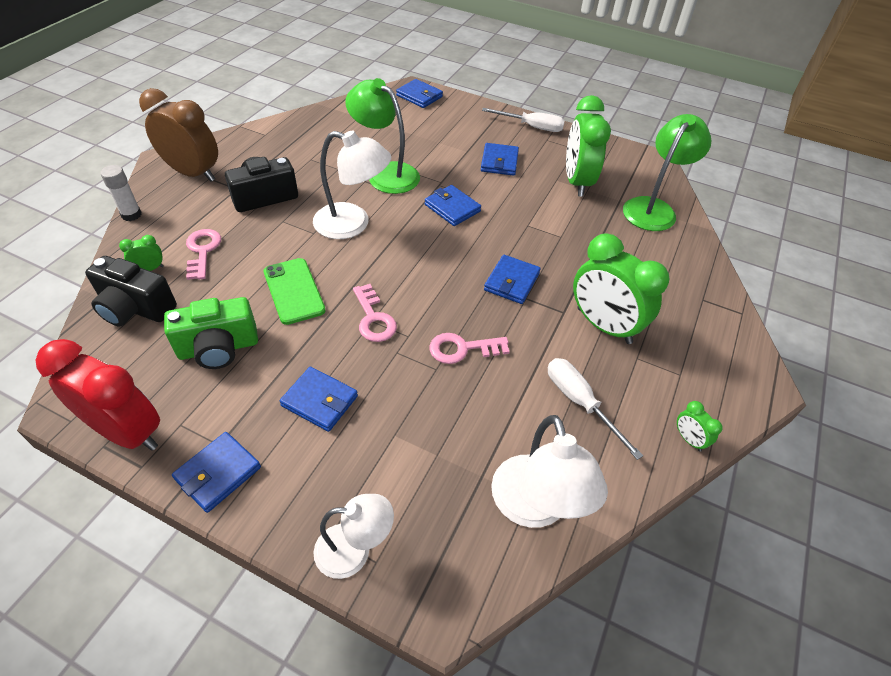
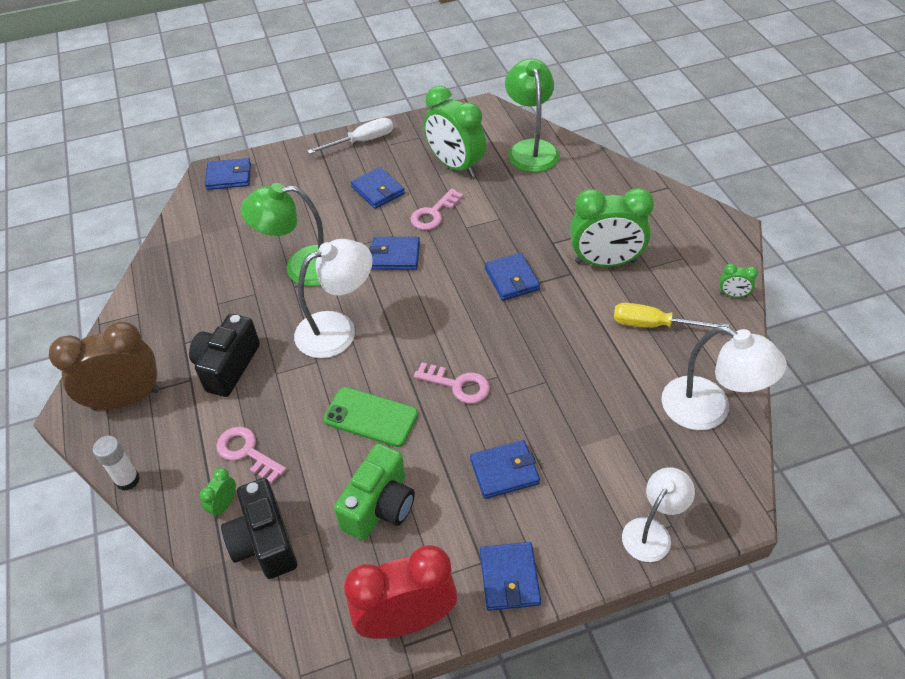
camera: 40 degrees left, 0 degrees up
(135, 308) = (264, 542): black camera -> black camera turned 90 degrees clockwise
(462, 349) = (544, 353): pink key -> pink key (433, 214)
(580, 402) = (654, 325): white screwdriver -> yellow screwdriver

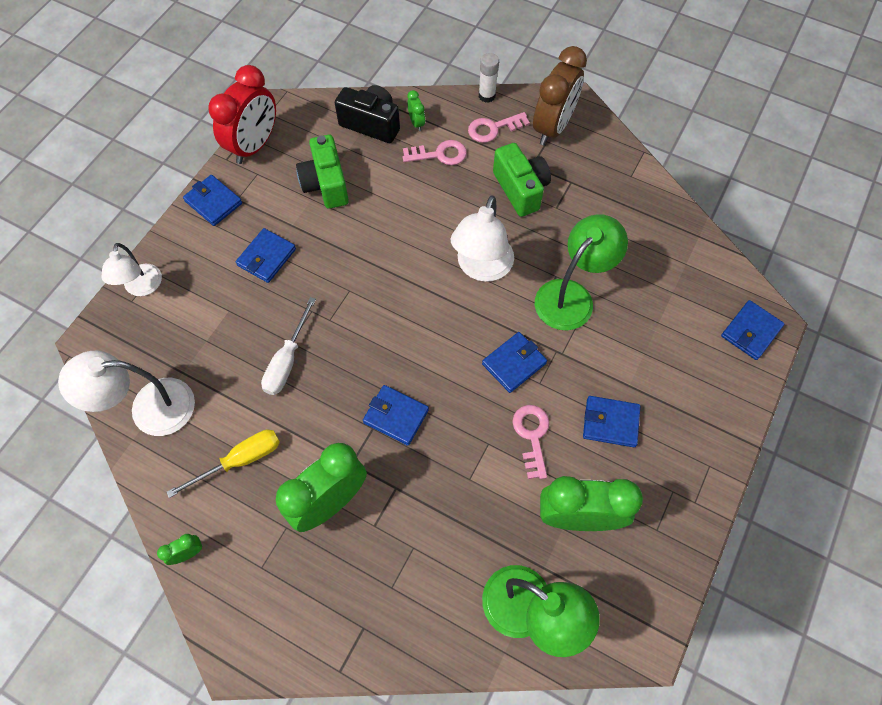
camera: 135 degrees right, 15 degrees up
(227, 366) = (520, 189): black camera -> green camera
(362, 141) = (701, 474): white screwdriver -> white screwdriver (287, 360)
(371, 417) = (388, 228): green phone -> none
(458, 385) = (351, 292): pink key -> pink key (493, 129)

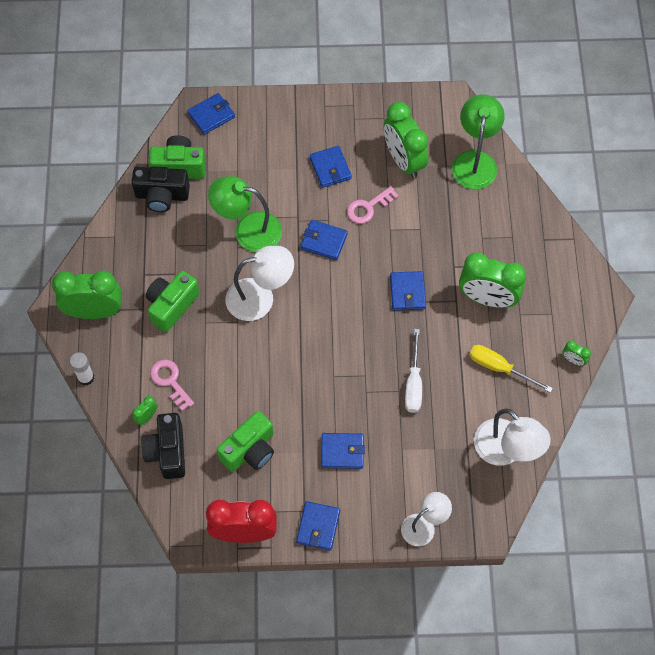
camera: 120 degrees left, 0 degrees up
(287, 360) = (413, 383): white screwdriver -> white screwdriver turned 105 degrees clockwise
(493, 129) = (120, 355): pink key -> none
(553, 127) = (94, 311): brown clock -> green clock
(660, 236) = (162, 196): none -> black camera
(691, 268) = (179, 166): none -> green camera
(750, 331) = (211, 115): blue wallet -> blue wallet turned 45 degrees counterclockwise

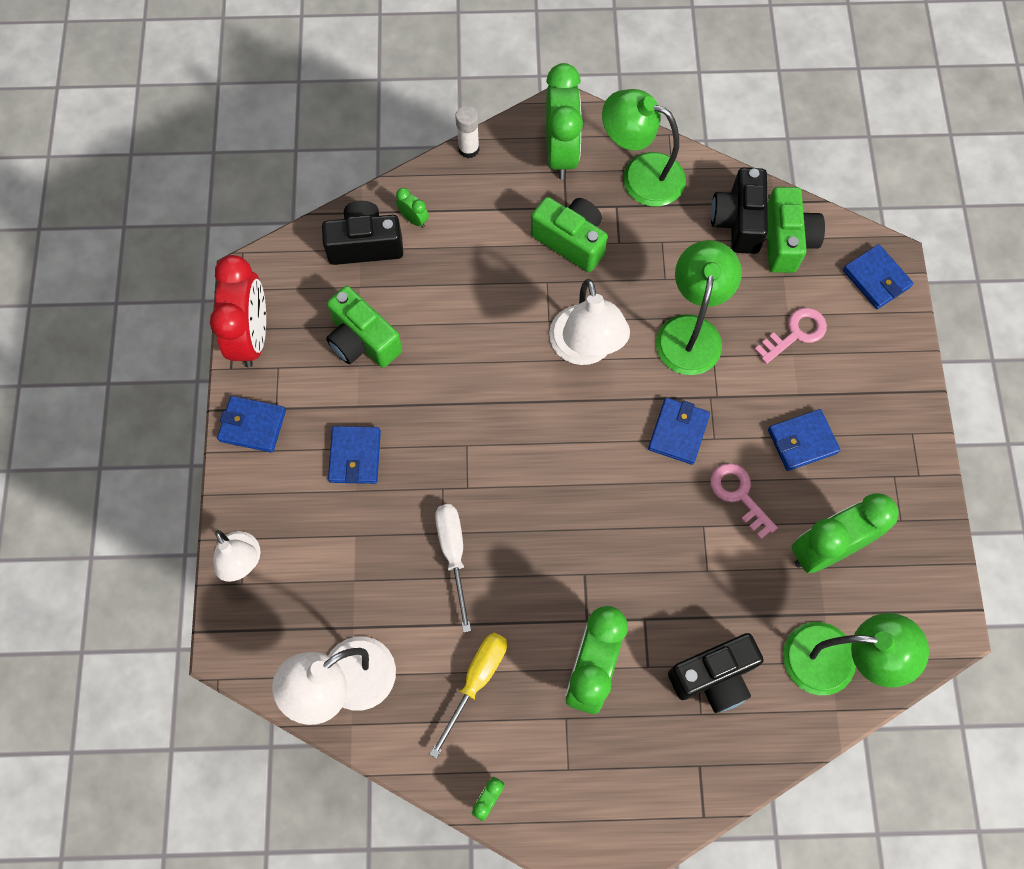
camera: 90 degrees right, 5 degrees up
(118, 257) = (640, 174): none -> green lamp
(170, 381) = (462, 243): pink key -> pink key (795, 333)
(407, 292) = (599, 549): blue wallet -> none
(413, 383) = (453, 554): white screwdriver -> white screwdriver turned 75 degrees clockwise
(489, 228) = (713, 677): none -> black camera

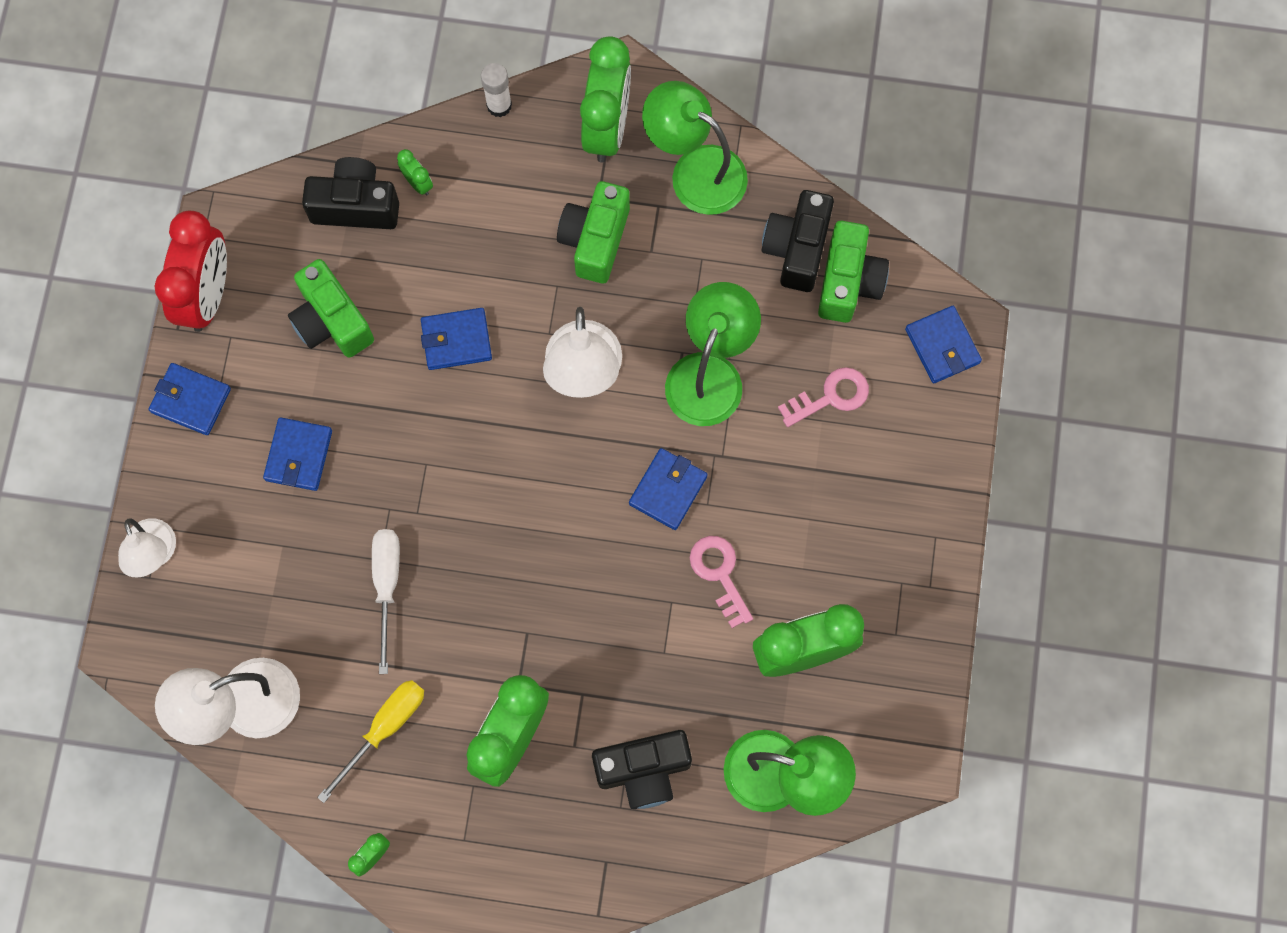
camera: 10 degrees right, 5 degrees up
(571, 241) = (595, 240): green camera -> green camera turned 120 degrees counterclockwise
(802, 441) = (806, 525): blue wallet -> blue wallet (456, 340)

